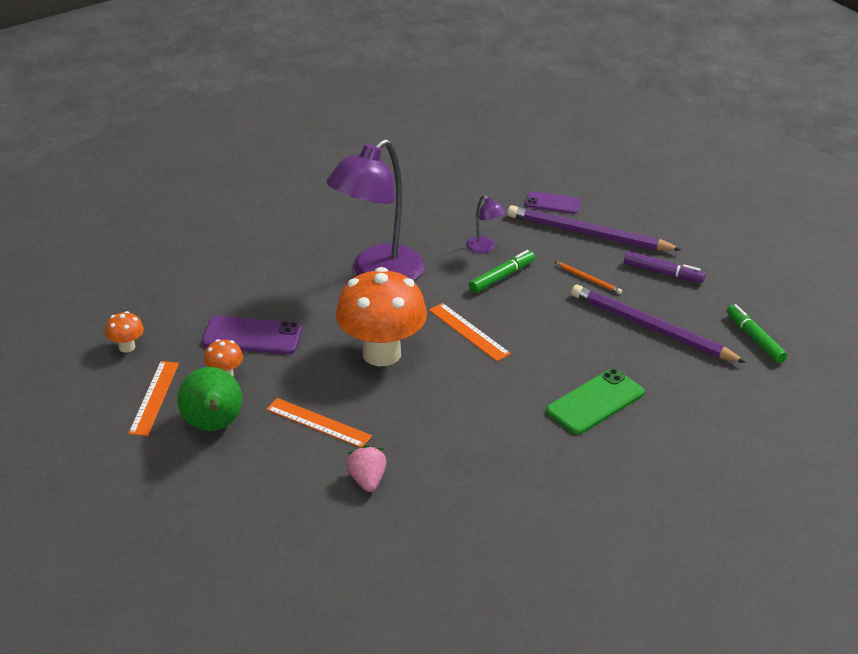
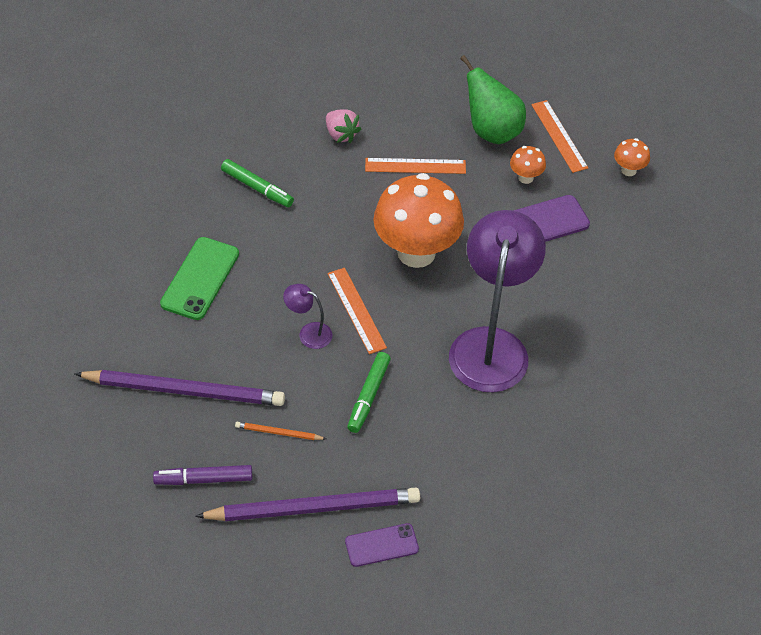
camera: 150 degrees right, 15 degrees up
(469, 332) = (356, 310): orange ruler -> orange ruler turned 45 degrees clockwise
(484, 248) = (411, 431): purple lamp -> purple lamp (308, 333)
(754, 339) = (75, 421): green marker -> green marker (257, 188)

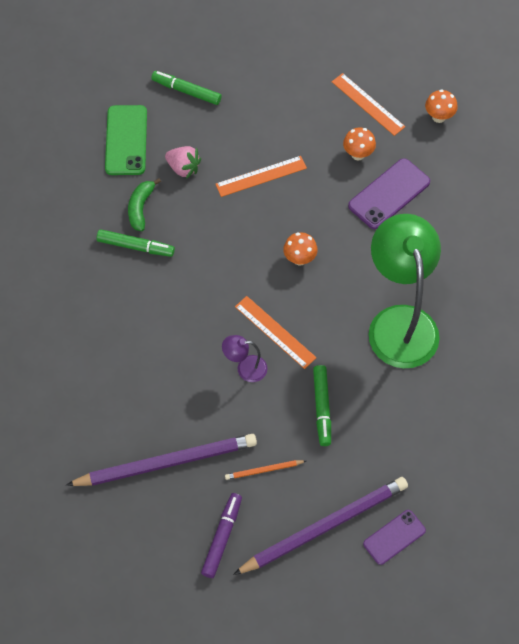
camera: 20 degrees left, 10 degrees up
(200, 279) = (128, 352): green phone -> green phone (126, 140)
(203, 479) = (222, 537): purple marker -> purple marker turned 135 degrees clockwise
(280, 156) = (140, 208): none -> green banana
(379, 69) = (186, 91): none -> green marker
(416, 252) = (299, 259): orange mushroom -> orange mushroom, size x0.42
(491, 345) = (399, 322): purple lamp -> green lamp
(492, 131) = (310, 119): green pear -> none

